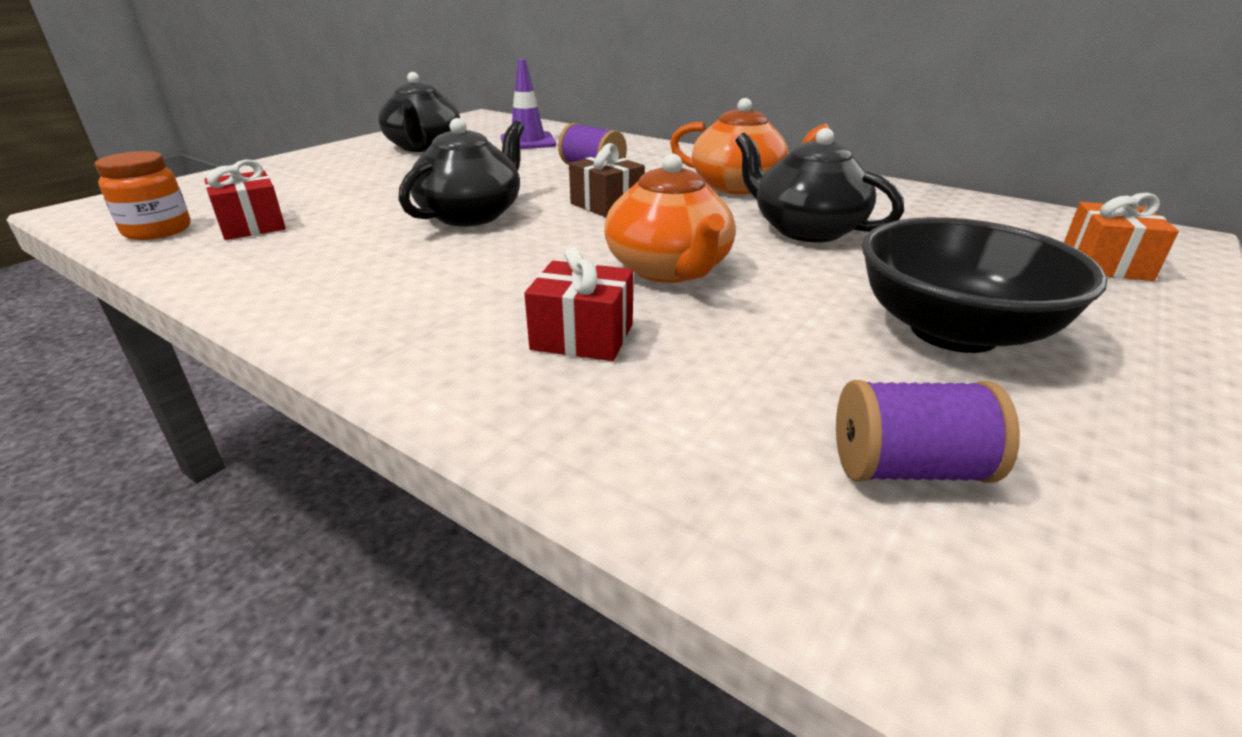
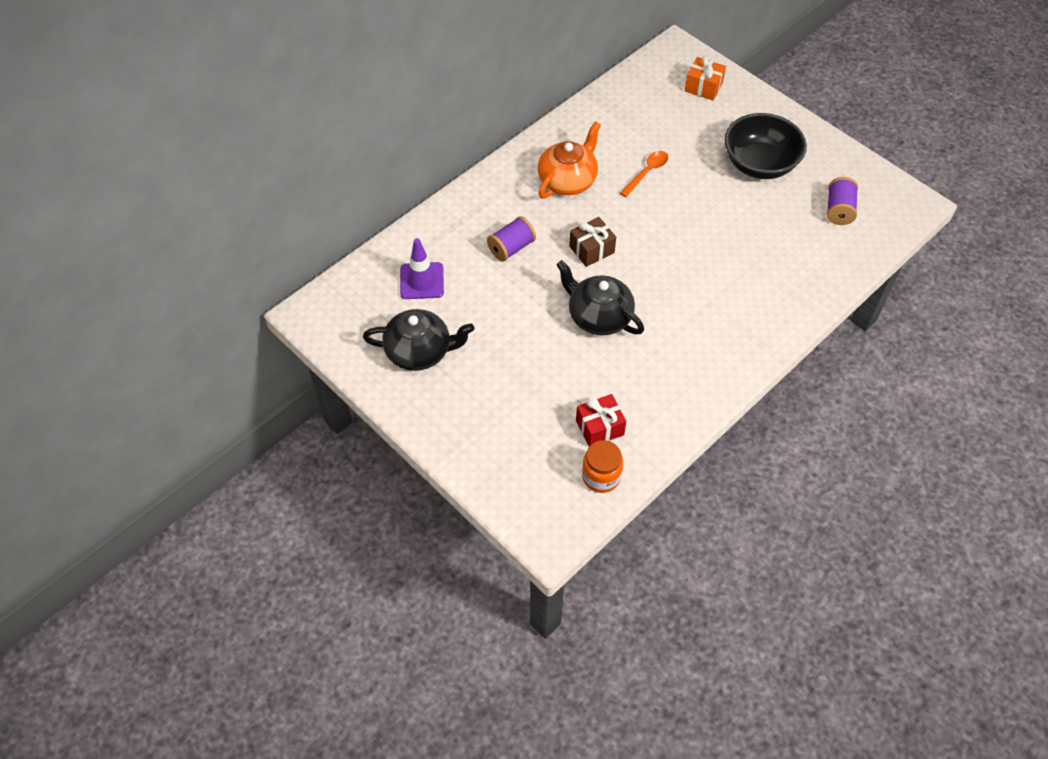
camera: 80 degrees left, 25 degrees up
(582, 336) = (754, 277): red gift -> none
(669, 269) = (691, 238): orange teapot -> none
(806, 229) = (647, 172): black teapot -> orange spoon

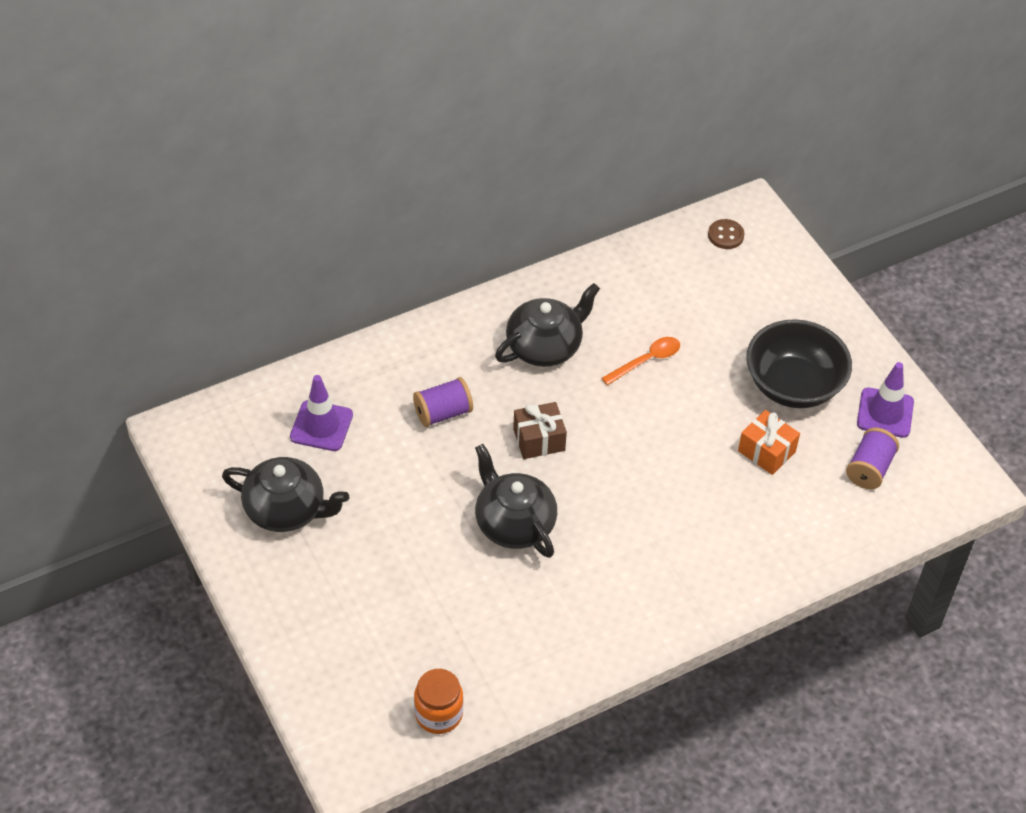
camera: 15 degrees right, 5 degrees down
(568, 180) = (545, 346): orange teapot -> black teapot
(599, 427) = (460, 656): red gift -> none
(666, 70) = (725, 235): none -> brown button
(703, 87) = (764, 268): orange gift -> orange gift (766, 451)
(832, 168) = (885, 413): none -> purple traffic cone

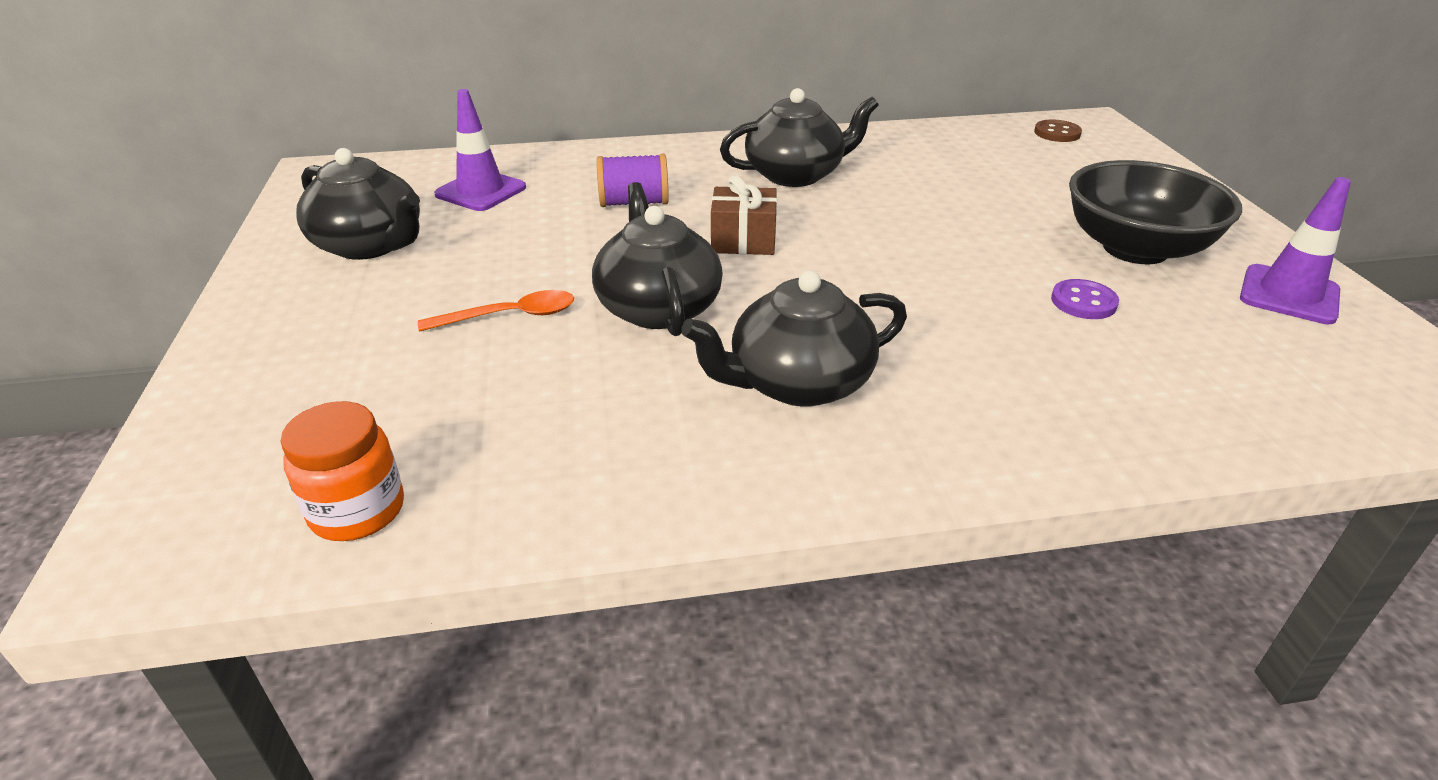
camera: 20 degrees right, 15 degrees down
(621, 567) = (797, 383): none -> black teapot
(646, 361) = (923, 201): orange spoon -> orange spoon (510, 316)
(766, 451) = (1083, 302): orange gift -> purple button
(869, 469) = (1265, 348): purple spool -> none

